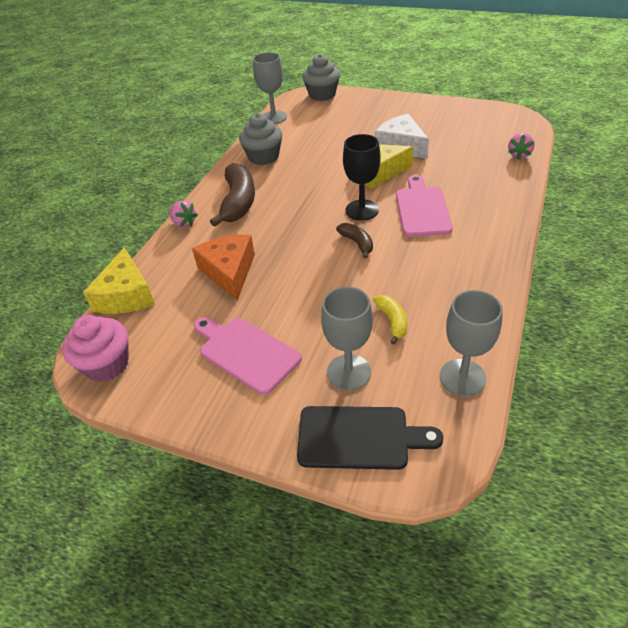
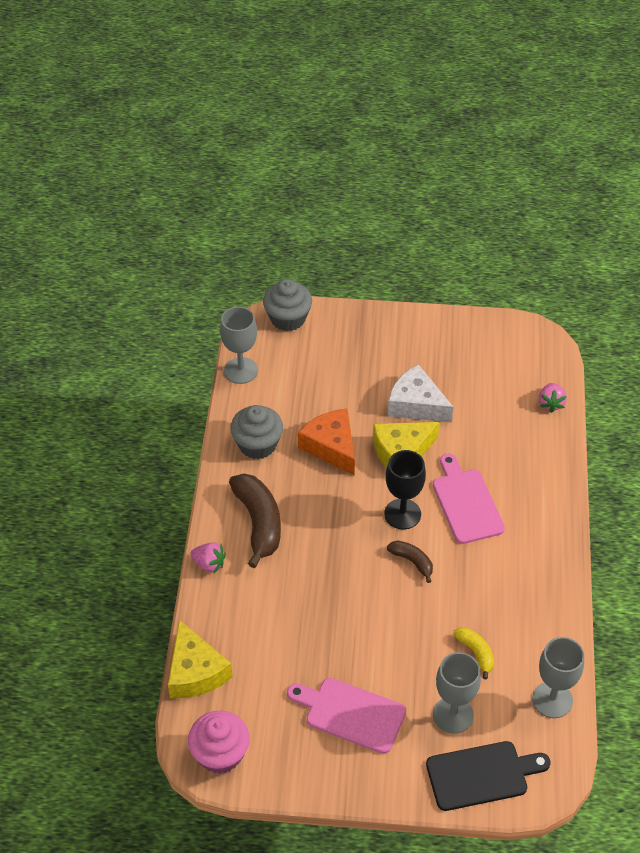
camera: 20 degrees left, 5 degrees up
(229, 272) = (292, 622): orange cheese -> orange cheese (331, 447)

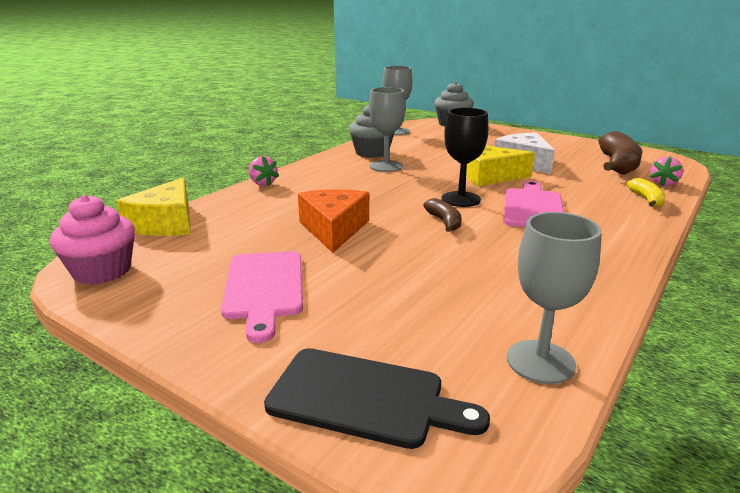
camera: 30 degrees right, 25 degrees down
(259, 523) = (328, 177): brown banana -> brown banana (618, 165)
(331, 447) = (430, 163): orange cheese -> orange cheese (334, 229)
(351, 714) = (264, 288): pink cutting board -> pink cutting board turned 150 degrees counterclockwise
(453, 715) = (382, 328): grey goblet -> grey goblet (386, 166)
(476, 653) = (461, 291): yellow banana -> yellow banana (646, 199)

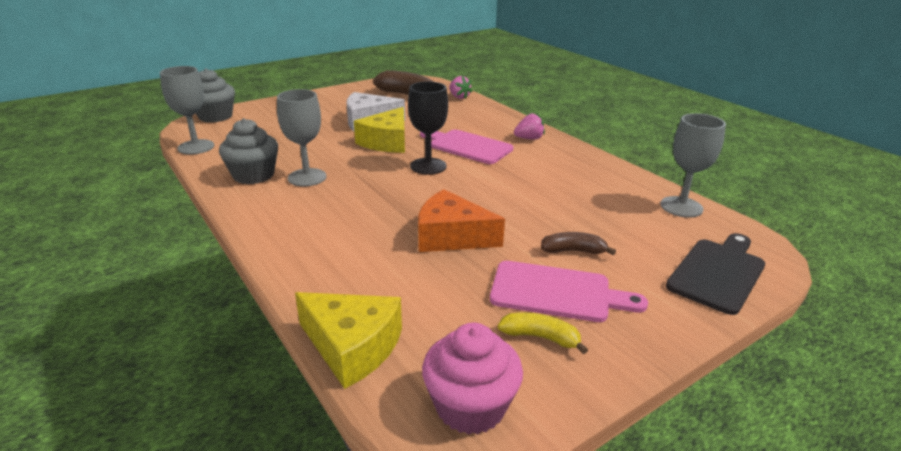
camera: 70 degrees left, 5 degrees up
(262, 183) = (279, 258): pink strawberry -> pink strawberry (529, 138)
(444, 222) = (470, 184): brown banana -> brown banana (573, 251)
(646, 199) = (482, 110): yellow banana -> yellow banana (540, 337)

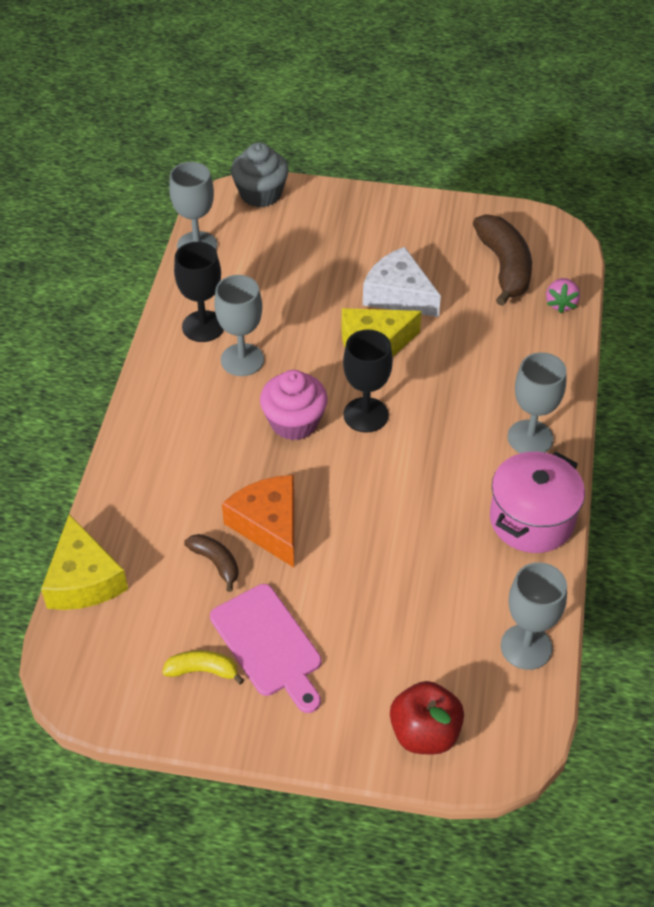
camera: 45 degrees right, 20 degrees up
(253, 175) = (203, 326): grey cupcake -> black goblet
(467, 146) = (445, 407): pink cutting board -> none
(470, 406) = (97, 681): pink cupcake -> pink cupcake (294, 422)
(529, 138) = (530, 438): pink strawberry -> grey goblet
(540, 337) = (203, 670): yellow banana -> yellow banana turned 60 degrees counterclockwise
(573, 251) = (342, 617): brown banana -> brown banana (216, 563)
(586, 163) = (531, 519): none -> pink pot
(718, 273) = (425, 733): black cutting board -> red apple

